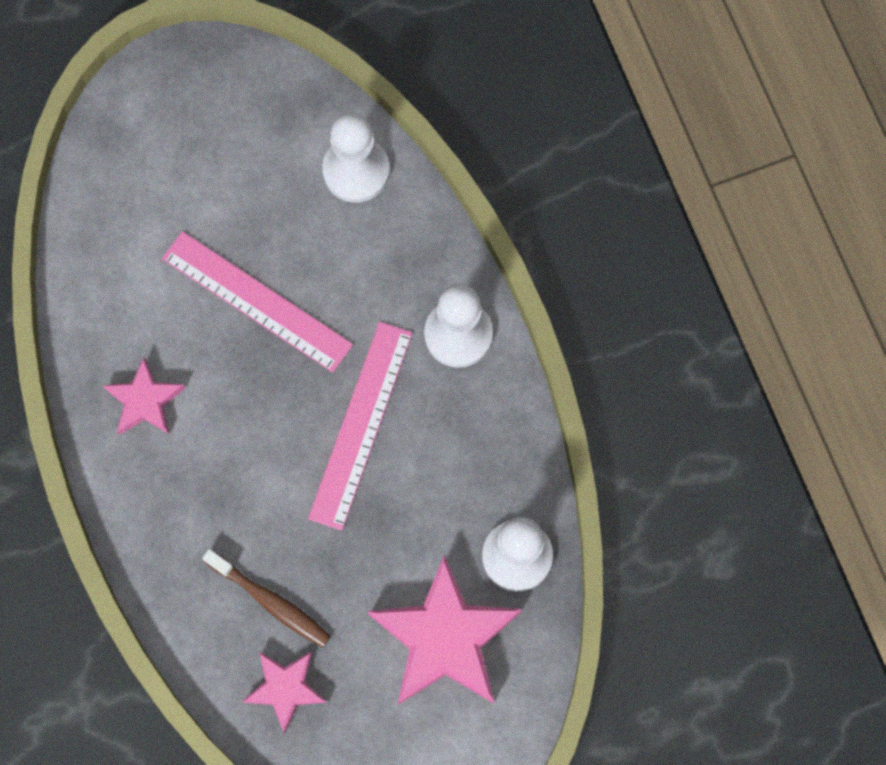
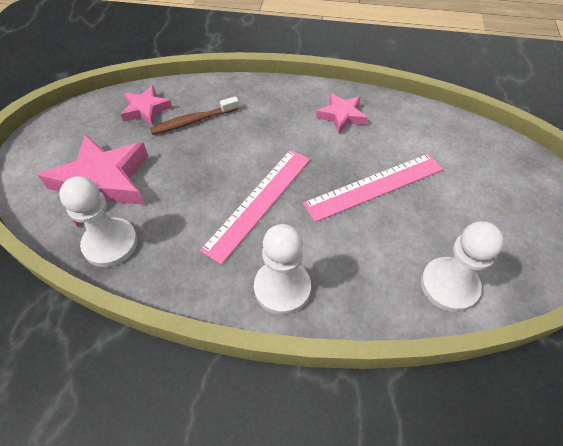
camera: 120 degrees right, 20 degrees down
(361, 424) = (259, 202): pink ruler -> pink ruler turned 75 degrees clockwise

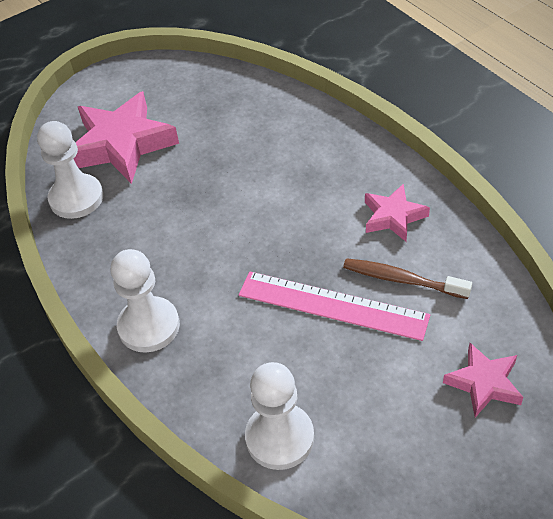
camera: 50 degrees right, 5 degrees down
(146, 109) = (224, 97): pink star -> pink star (484, 383)
(193, 121) = (250, 133): brown toothbrush -> brown toothbrush (402, 280)
(259, 202) = (215, 245): pink ruler -> none

